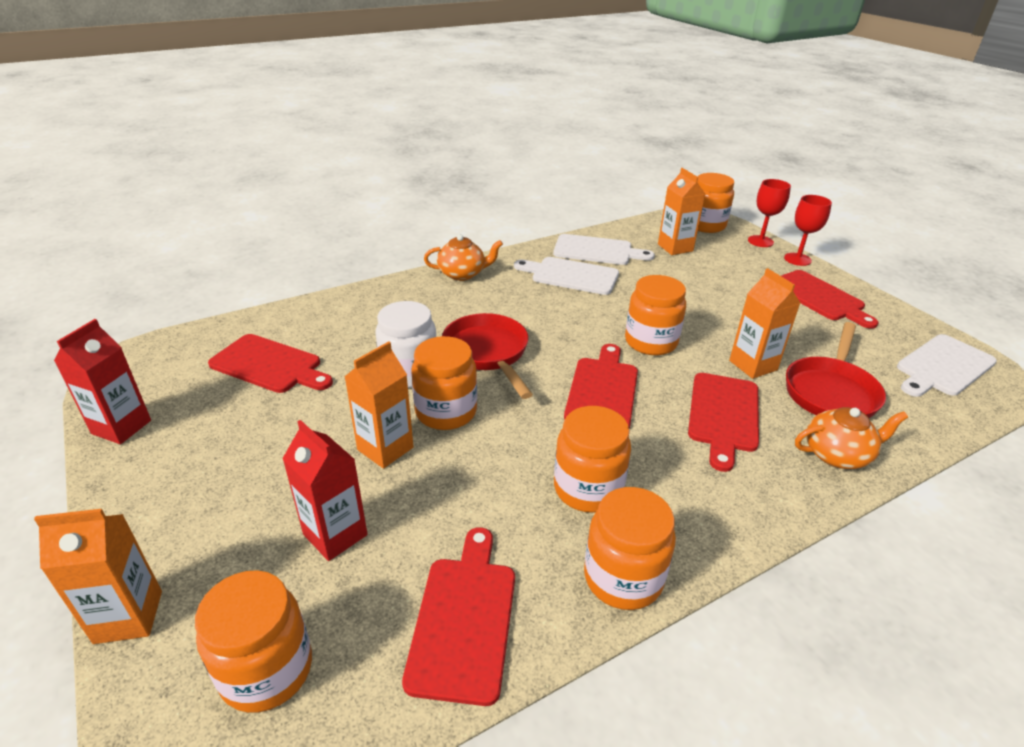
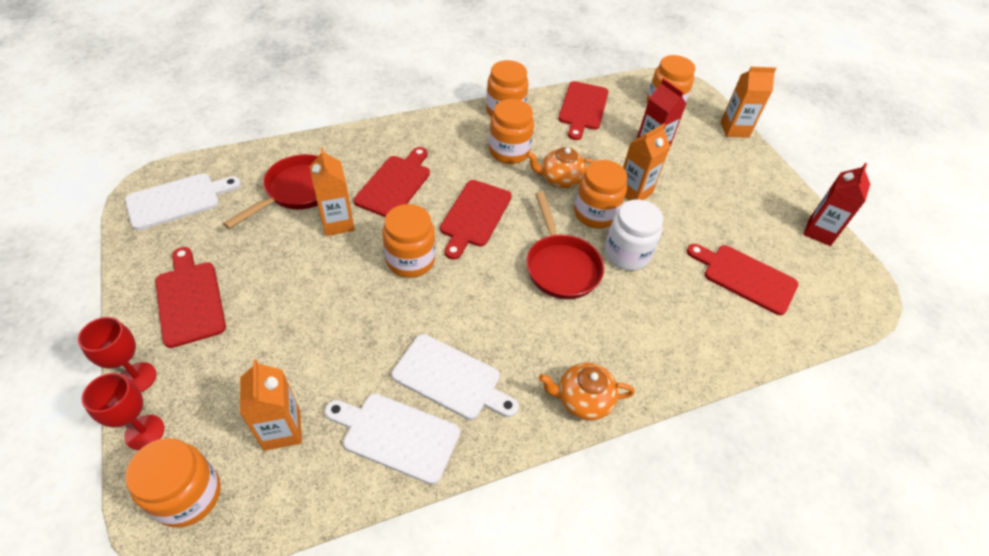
camera: 175 degrees left, 15 degrees up
(837, 455) = (340, 149): orange teapot -> orange teapot (560, 179)

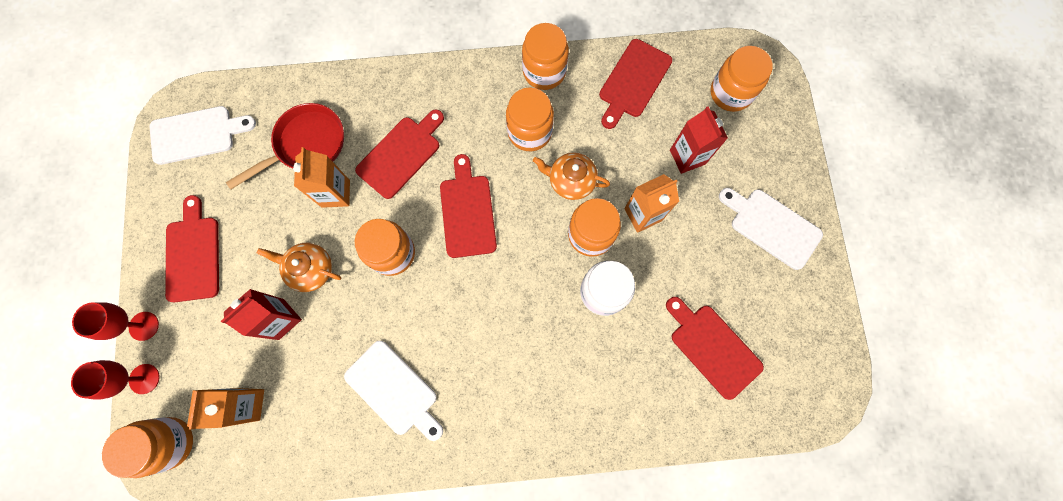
camera: 20 degrees right, 25 degrees up
(396, 435) = (335, 433): white cutting board -> white cutting board (772, 226)
(474, 216) = (467, 212): red cutting board -> red cutting board turned 135 degrees clockwise
(561, 266) = (532, 292): red pan -> none
(583, 399) = (501, 440): orange teapot -> orange teapot (311, 269)
(734, 129) = (797, 146): orange carton -> none
(819, 232) = (822, 310): red carton -> red carton (281, 319)

